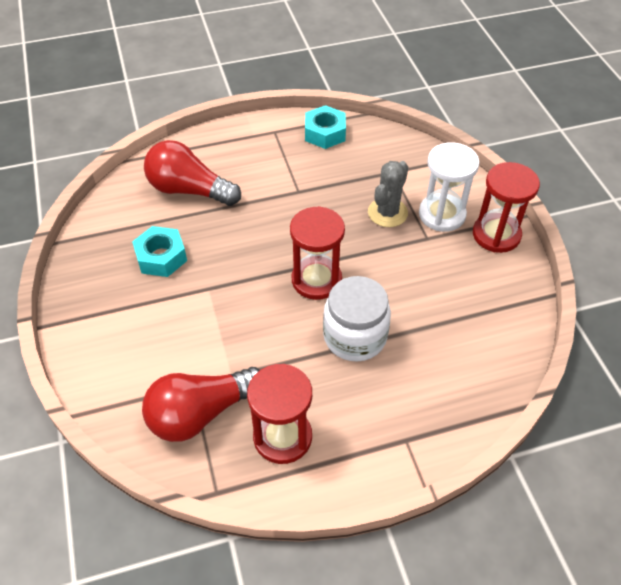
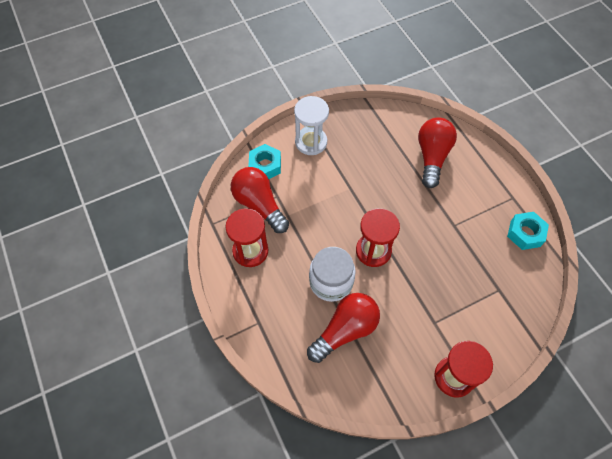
camera: 80 degrees right, 10 degrees up
(161, 257) = (368, 156): turquoise nut -> turquoise nut (265, 166)
(387, 213) = (452, 291): grey cactus -> none
(428, 332) = (345, 330): none -> red light bulb
(442, 214) = (463, 332): white hourglass -> white hourglass (311, 142)

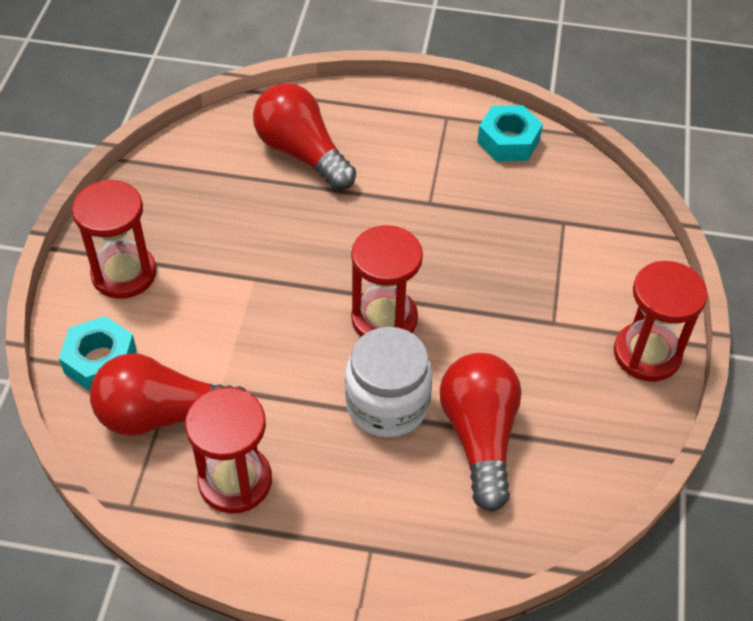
camera: 55 degrees left, 10 degrees down
(311, 142) = (124, 274): white hourglass -> red hourglass

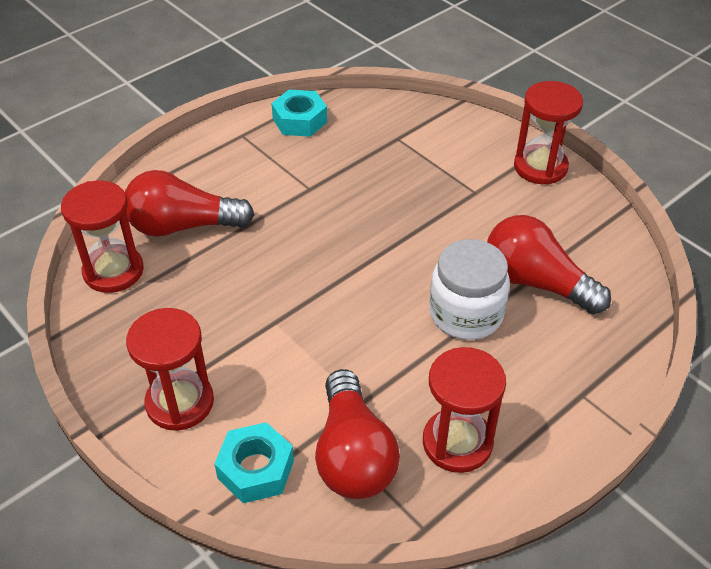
camera: 50 degrees left, 5 degrees down
(164, 415) = (353, 454): red light bulb -> red light bulb turned 45 degrees counterclockwise
(384, 319) = (389, 272): red hourglass -> red hourglass (113, 271)

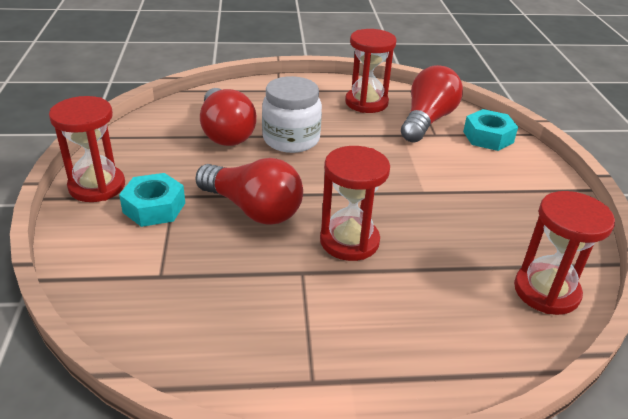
camera: 145 degrees left, 10 degrees down
(180, 402) = (521, 181): red hourglass -> red hourglass (349, 241)
(183, 226) = (455, 300): red light bulb -> red light bulb (253, 209)
(300, 120) = (227, 360): turquoise nut -> turquoise nut (154, 207)

